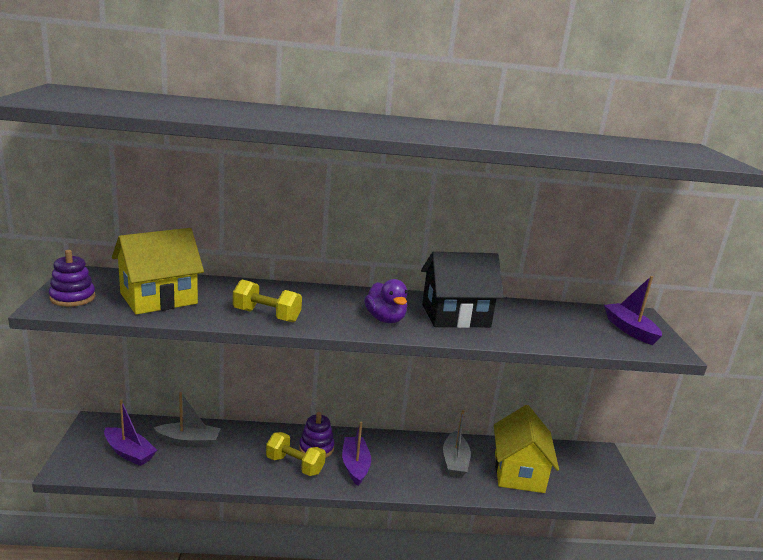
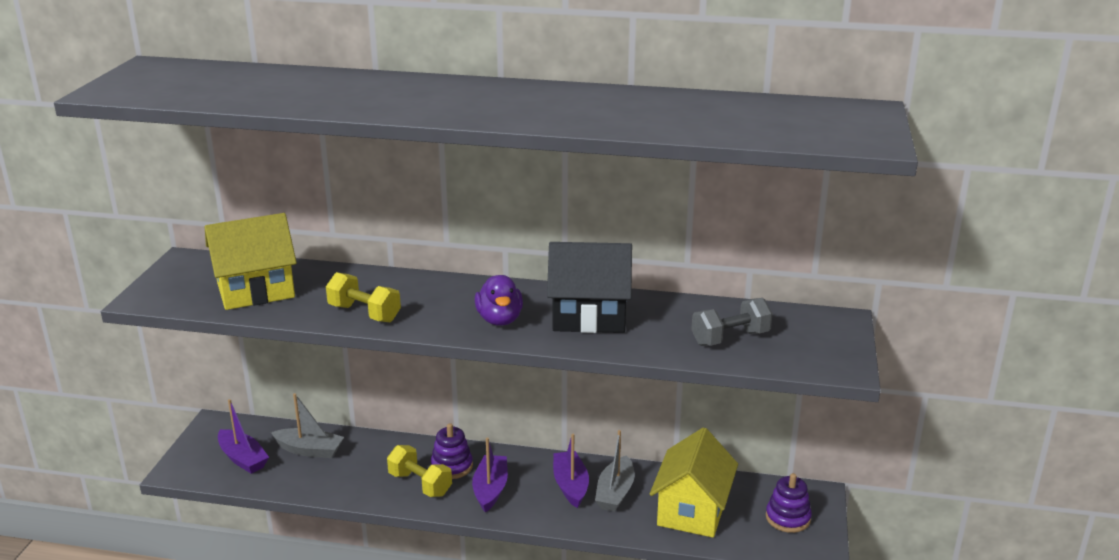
camera: 15 degrees right, 5 degrees up
(72, 298) = (168, 289): purple stacking toy -> purple stacking toy (788, 518)
(573, 330) = (730, 338): none -> grey dumbbell
(629, 330) = (809, 340): purple boat -> purple boat (570, 485)

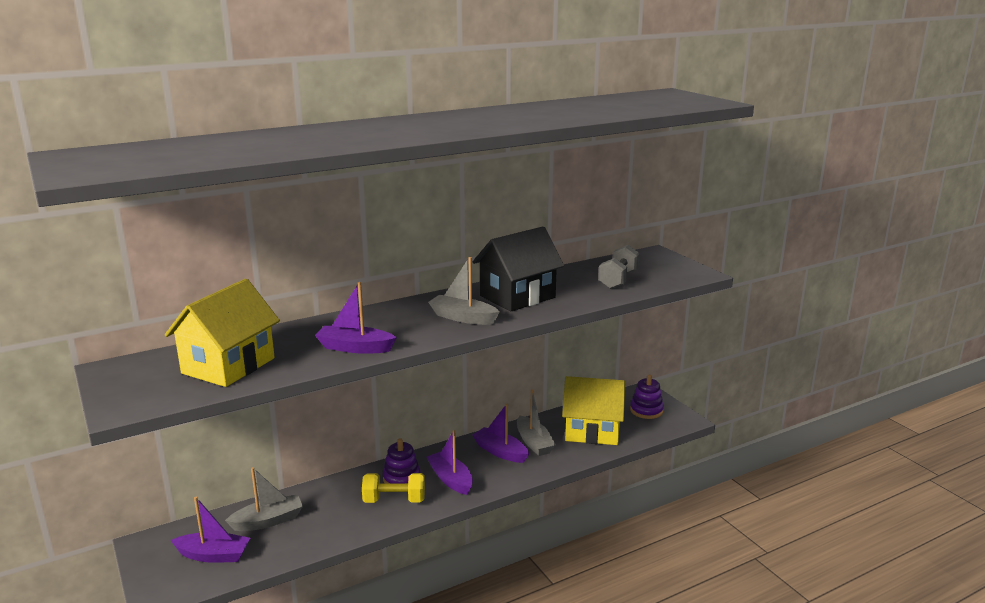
camera: 40 degrees left, 5 degrees down
(364, 313) = (355, 348): yellow dumbbell -> purple boat
(499, 320) = (463, 318): purple duck -> grey boat
(692, 511) = (592, 431): yellow house -> yellow house turned 60 degrees counterclockwise

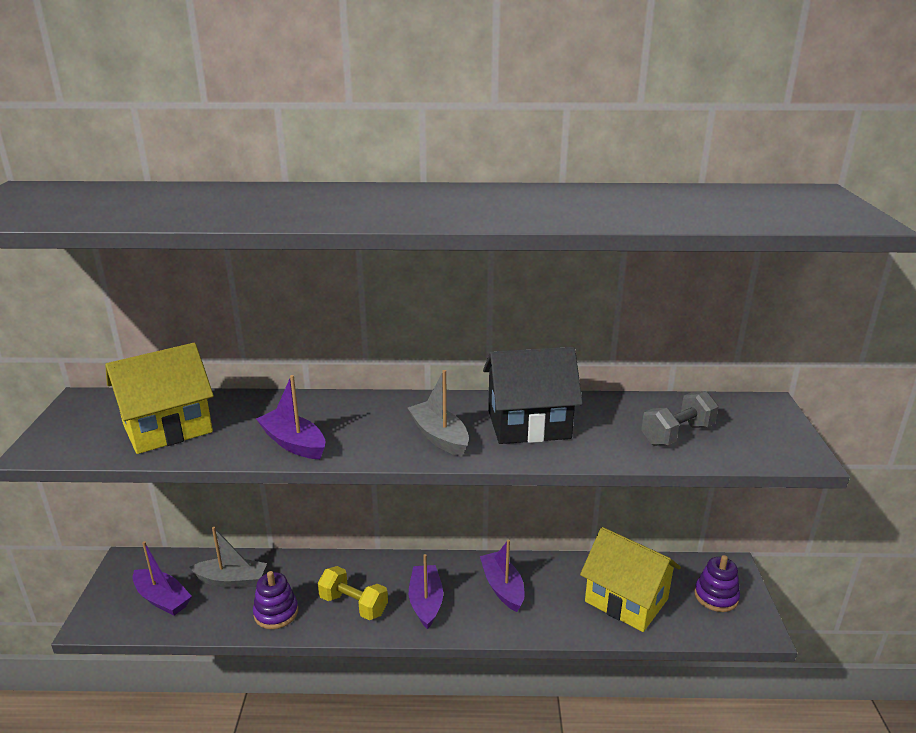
camera: 30 degrees right, 5 degrees up
(401, 478) = (380, 581): purple stacking toy -> purple stacking toy (276, 613)
(534, 443) = (547, 590): grey boat -> none

